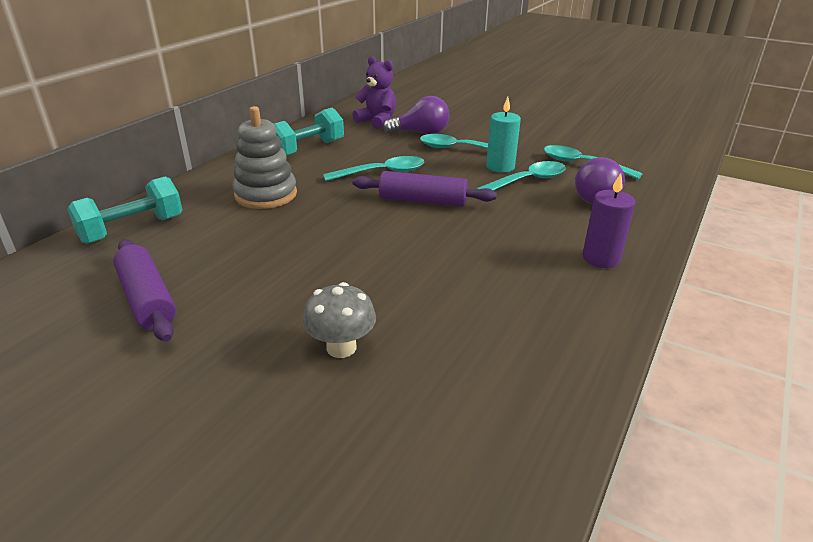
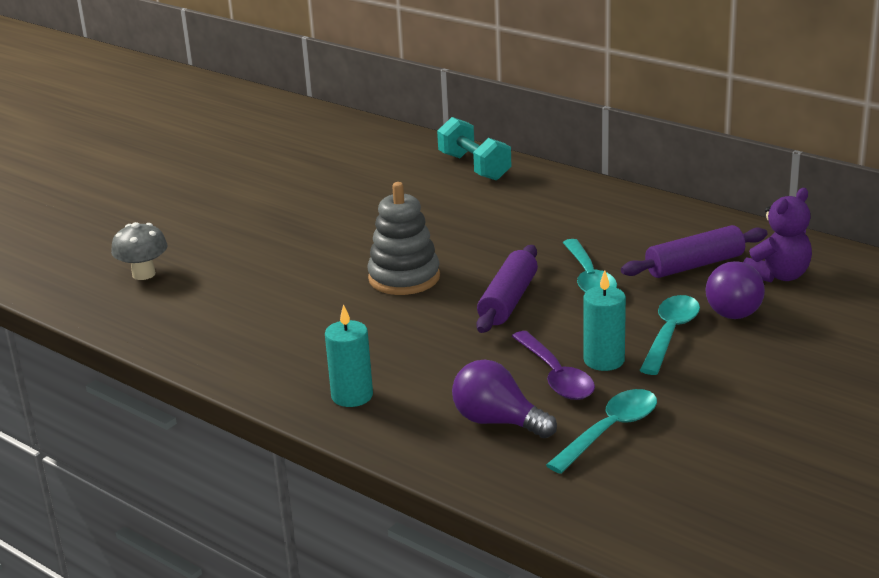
camera: 100 degrees right, 5 degrees down
(147, 299) = (361, 187): purple rolling pin -> purple rolling pin (694, 265)
(266, 195) = (536, 216): grey stacking toy -> grey stacking toy (404, 278)
(307, 149) = (665, 231): turquoise dumbbell -> none
(341, 347) = (270, 260): grey mushroom -> grey mushroom (143, 274)
(527, 181) = (556, 376): turquoise spoon -> purple spoon
(601, 258) = (352, 396): purple candle -> turquoise candle

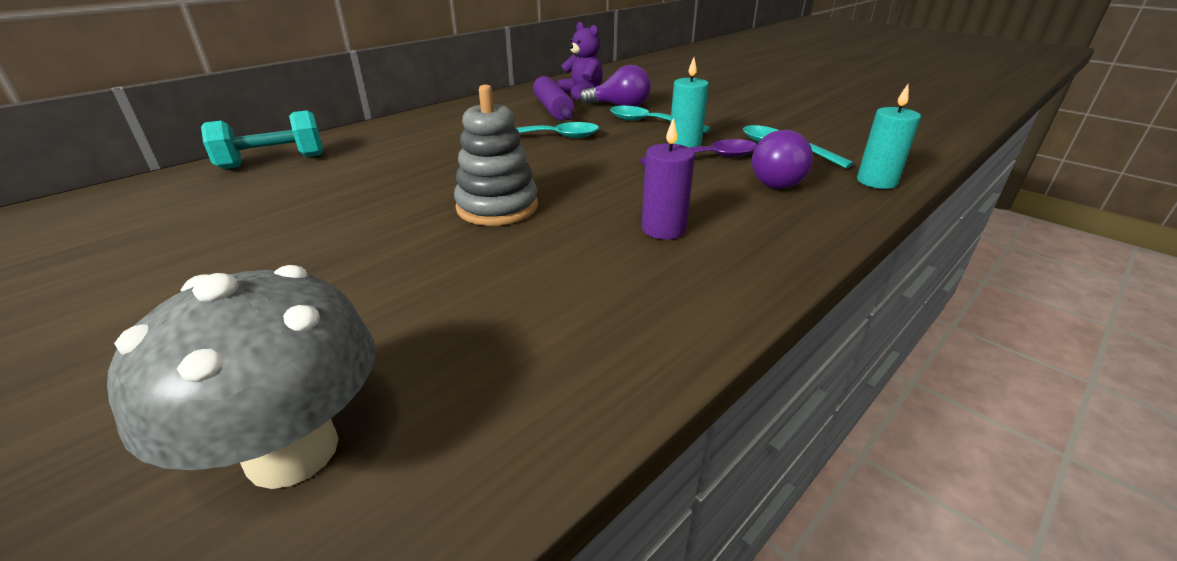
camera: 85 degrees left, 5 degrees up
(143, 274) = (292, 451): grey mushroom -> grey mushroom, size x1.72
(352, 396) = (745, 244): turquoise candle -> turquoise candle (876, 181)
(374, 356) = (663, 229): none -> purple candle
(508, 301) = (575, 165): purple rolling pin -> none

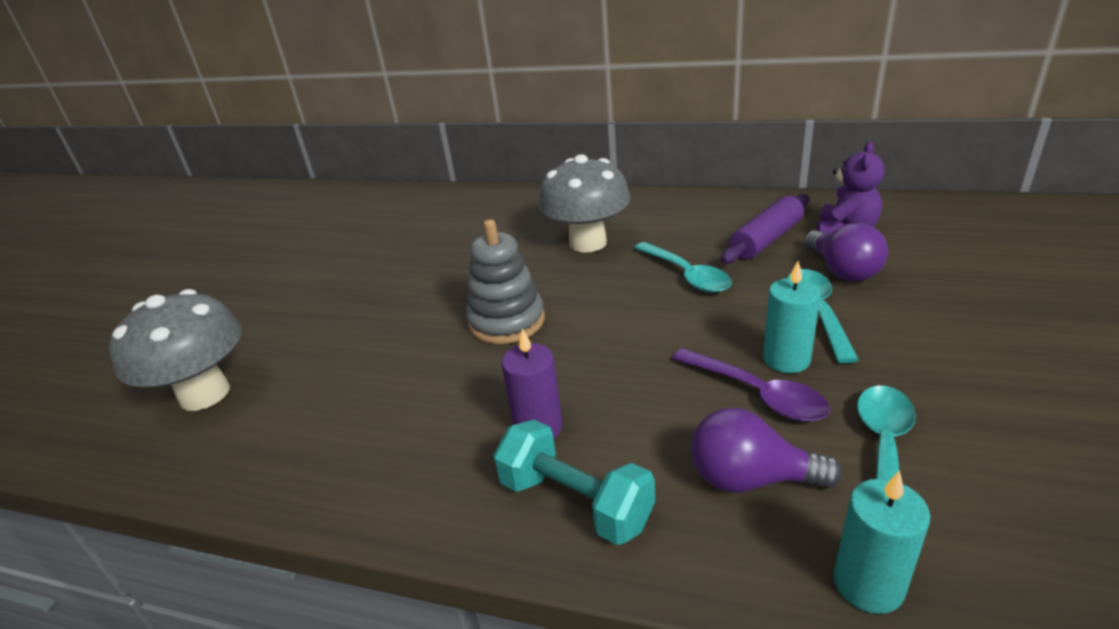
camera: 65 degrees right, 0 degrees up
(273, 162) = (498, 202): turquoise dumbbell -> turquoise dumbbell (575, 502)
(439, 150) = (588, 243): none -> grey mushroom

